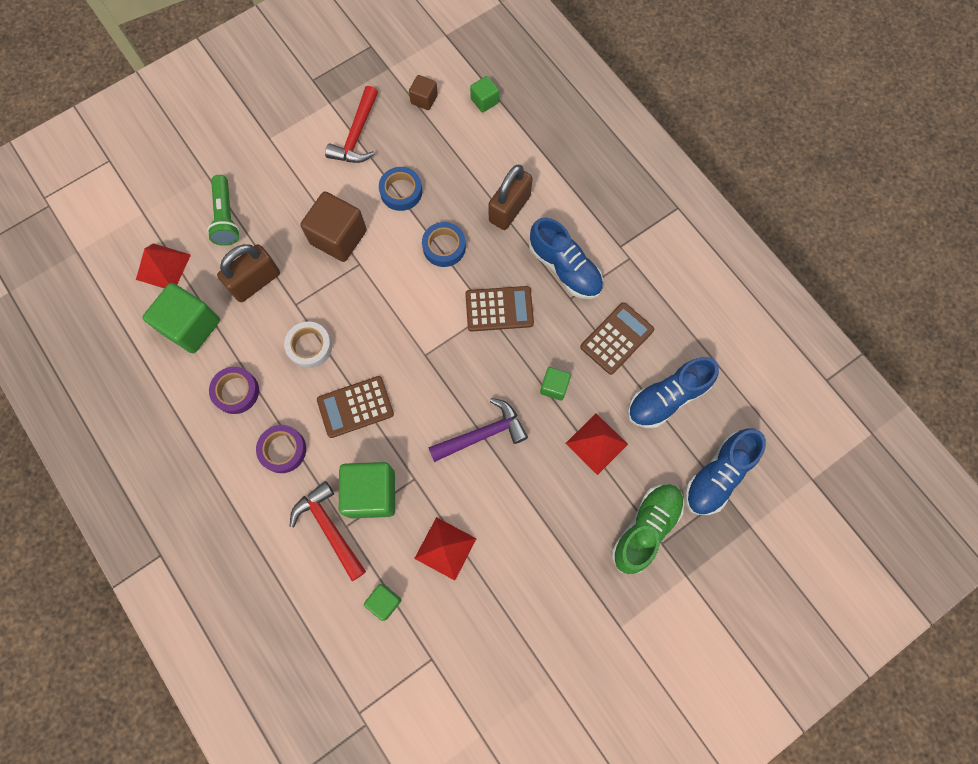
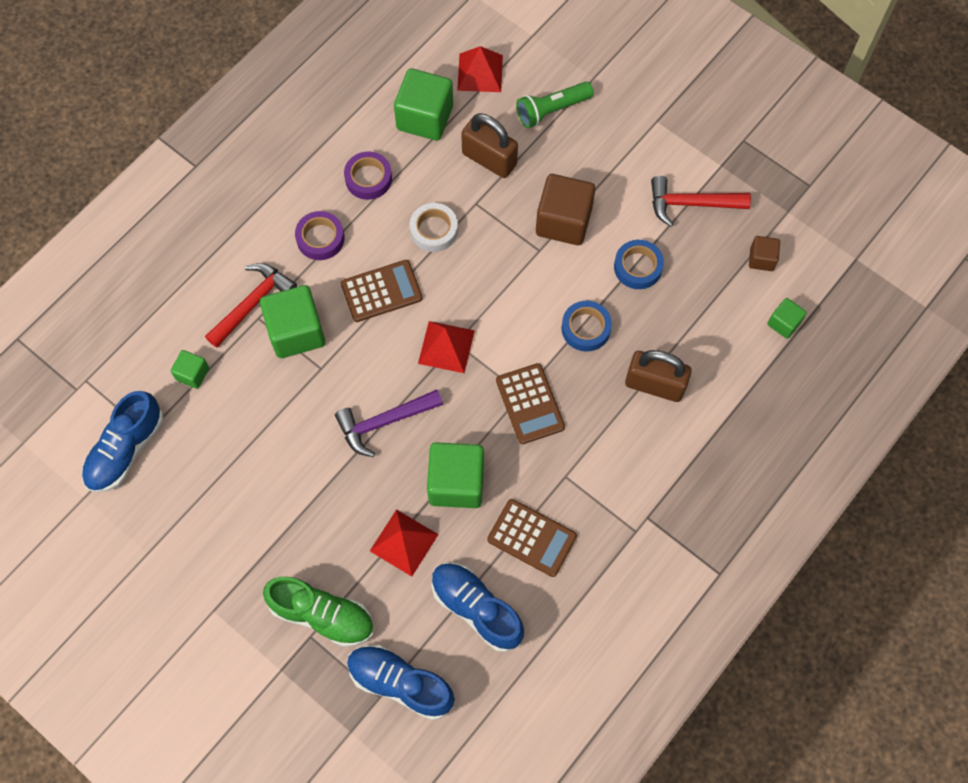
camera: 75 degrees right, 5 degrees down
(355, 407) = (381, 291): brown calculator -> brown calculator turned 105 degrees clockwise
(445, 548) = (257, 417): red pyramid -> red pyramid (446, 347)
(482, 434) = (384, 422): purple hammer -> purple hammer turned 105 degrees clockwise
(554, 387) = (456, 483): green cube -> green cube, size x1.93
(564, 268) = (600, 462): blue shoe -> blue shoe (126, 450)

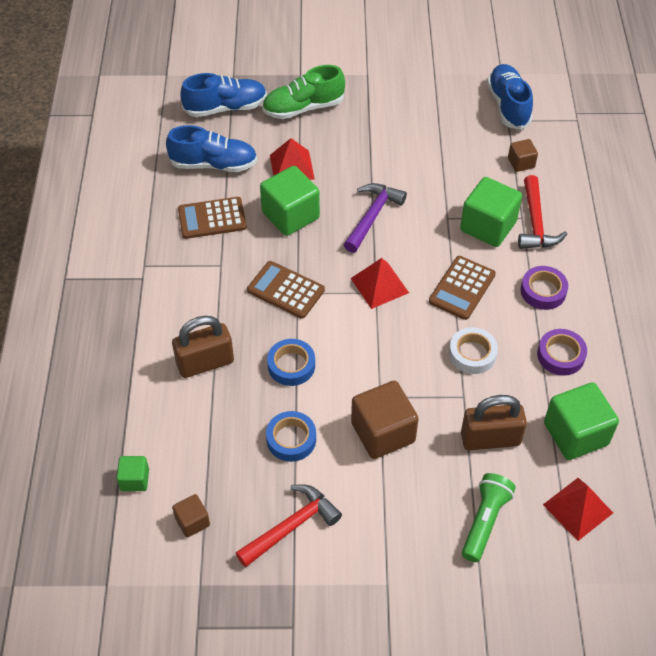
camera: 140 degrees right, 15 degrees down
(192, 374) = (521, 163): green cube -> brown cube

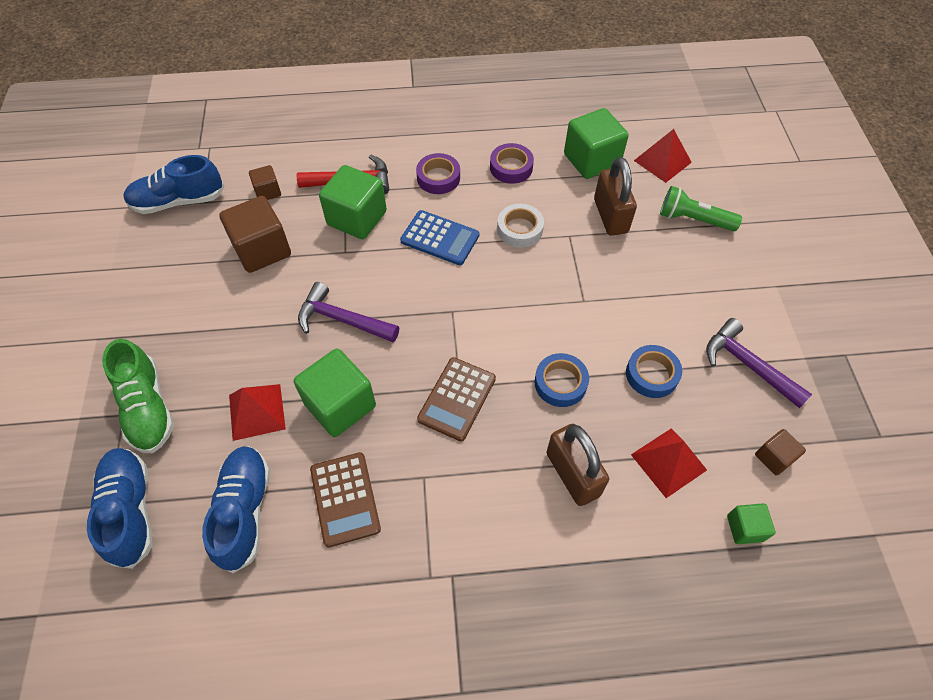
camera: 95 degrees left, 5 degrees up
(291, 526) = (748, 365): red hammer -> purple hammer
(379, 285) = (442, 308): red pyramid -> red pyramid (668, 462)
(383, 432) = (624, 296): brown cube -> brown cube (262, 250)
(462, 288) = (440, 238): brown calculator -> blue calculator

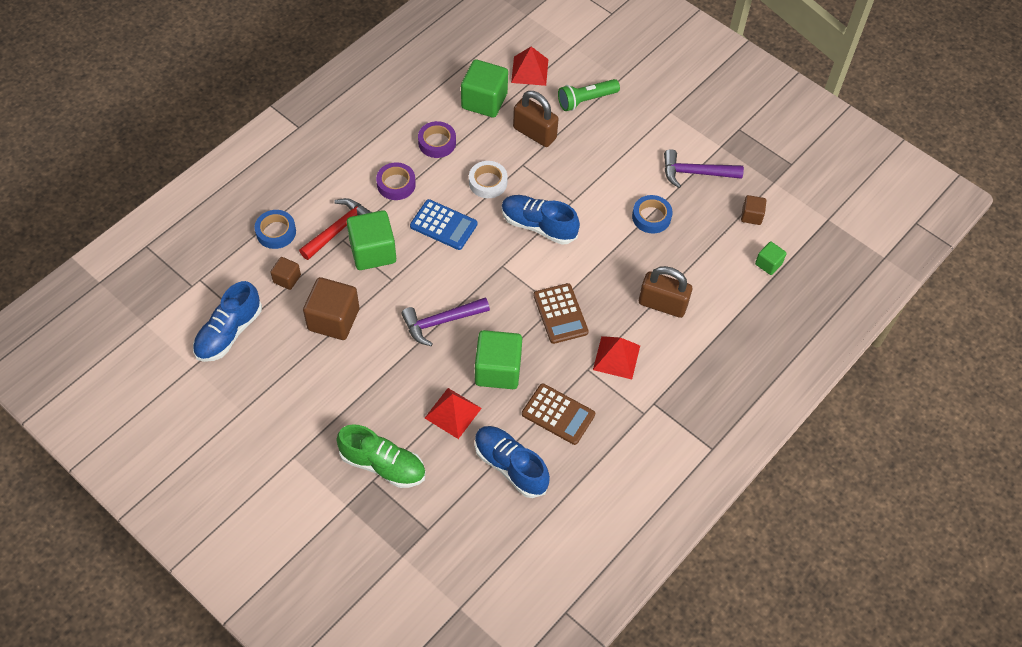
camera: 45 degrees left, 0 degrees up
(130, 510) = (445, 520): blue shoe -> blue shoe (538, 226)
(440, 238) = (443, 225): blue calculator -> blue calculator turned 45 degrees clockwise
(560, 383) = (608, 260): blue tape -> blue tape (276, 232)
(668, 462) = (703, 259): red pyramid -> red pyramid (616, 357)

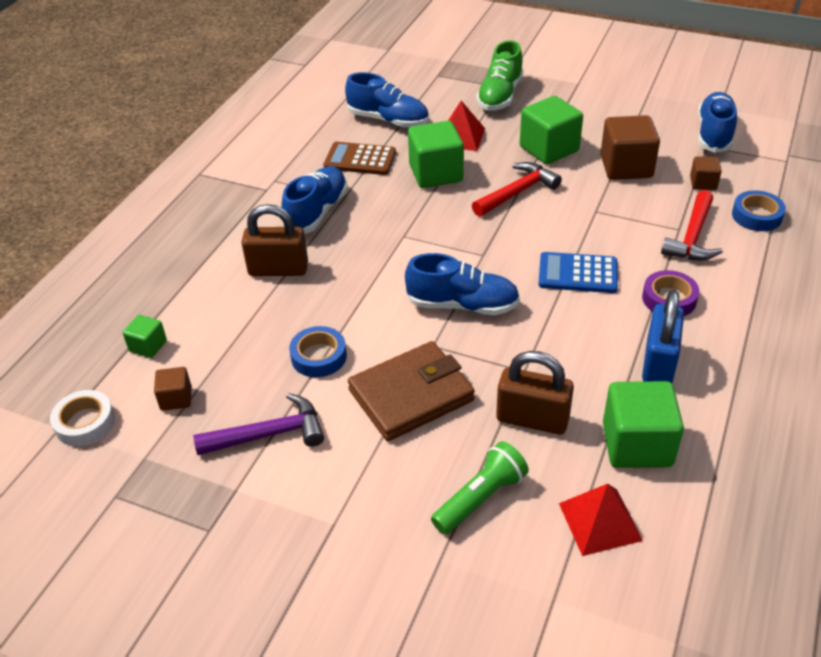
camera: 165 degrees right, 15 degrees down
(373, 251) = (636, 228): green cube -> green cube (549, 149)
(383, 465) = (500, 96): green shoe -> green shoe turned 75 degrees counterclockwise
(437, 143) = (658, 363): purple tape -> blue padlock
(441, 322) = (517, 192): purple hammer -> red hammer
(488, 182) = (556, 334): white tape -> white tape (85, 423)
(560, 314) = (393, 231): brown calculator -> none
(600, 170) = (411, 395): none -> brown wallet
(616, 357) = (317, 212): red pyramid -> blue shoe

